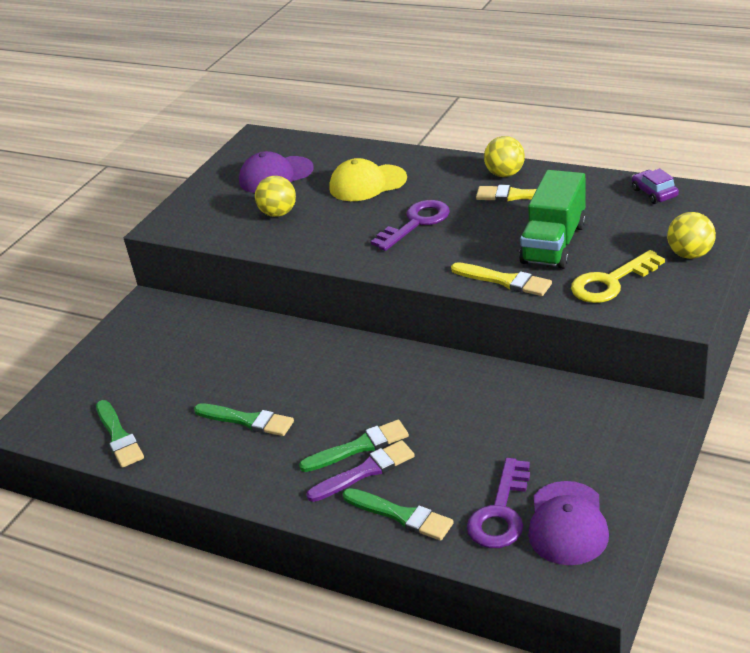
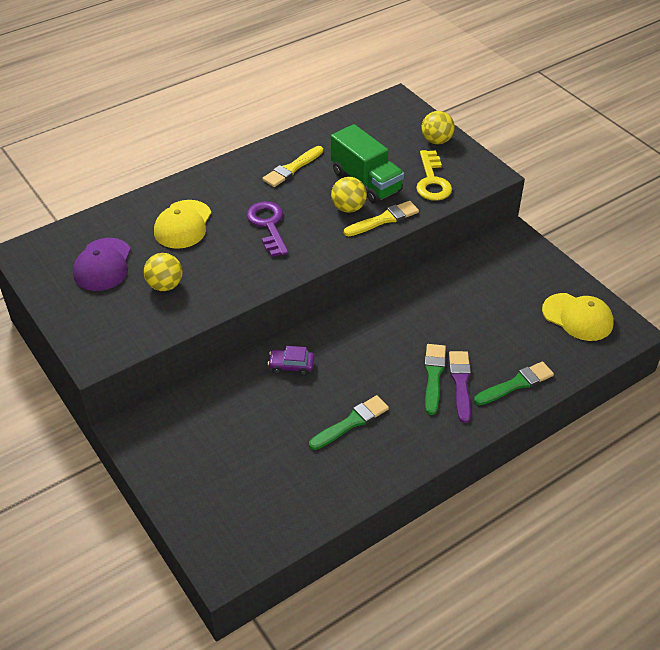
camera: 65 degrees left, 10 degrees up
(119, 436) = (299, 507): green brush -> none
(500, 512) = (547, 339): purple key -> none
(505, 174) = (257, 161): yellow ball -> yellow ball (348, 208)
(567, 523) = (577, 317): purple cap -> yellow cap
(654, 193) = (357, 119): purple car -> purple car (291, 365)

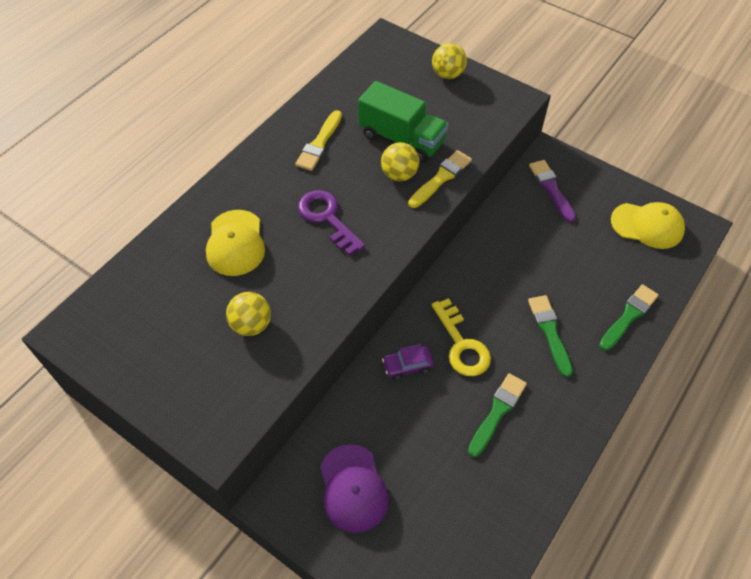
camera: 20 degrees left, 10 degrees up
(103, 265) = (169, 320): purple cap -> purple cap (353, 488)
(432, 181) = (466, 121): yellow key -> yellow key (461, 344)
(460, 383) = (578, 331): purple brush -> purple brush (551, 188)

